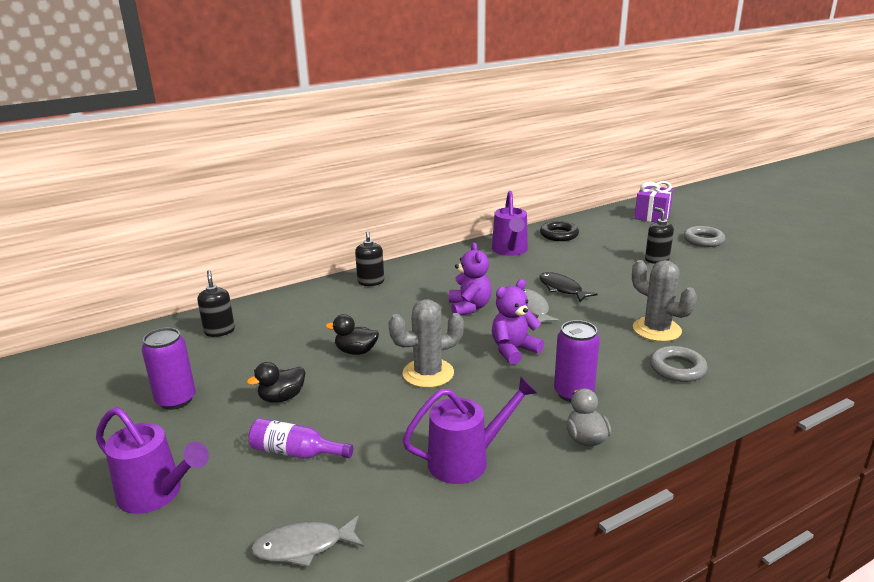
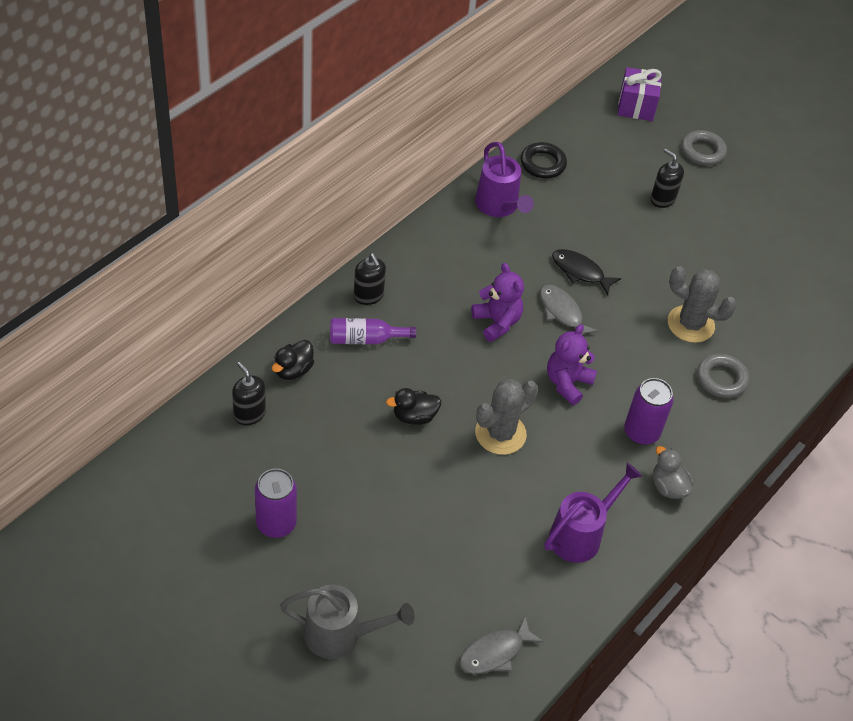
camera: 25 degrees left, 25 degrees up
(157, 494) = (341, 635): purple watering can -> grey watering can
(282, 398) = (378, 497): black duck -> black duck (293, 370)
(296, 452) = (432, 561): purple bottle -> purple bottle (365, 339)

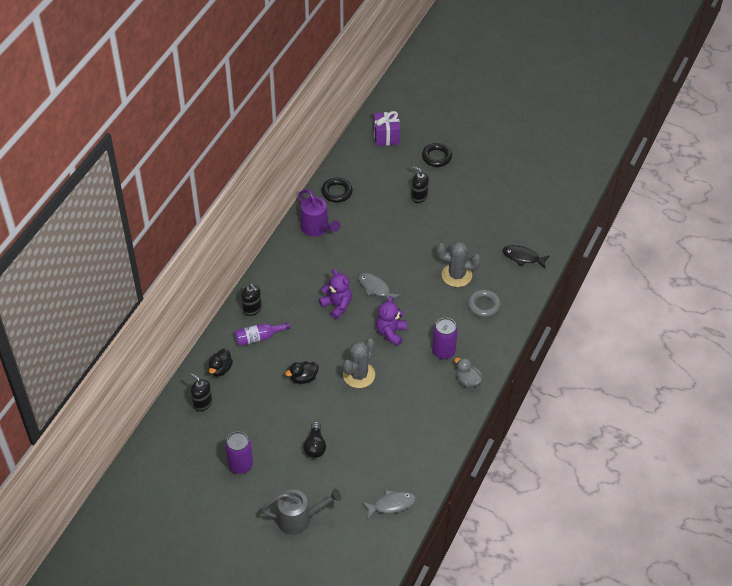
camera: 10 degrees left, 0 degrees up
(401, 525) = (315, 445): none -> black light bulb
(495, 652) = (391, 504): grey fish -> grey fish turned 150 degrees counterclockwise
(580, 272) = (380, 259): black fish -> black fish (523, 257)
(581, 534) = (423, 422): purple watering can -> none
(702, 151) = (436, 157): grey ring -> black ring

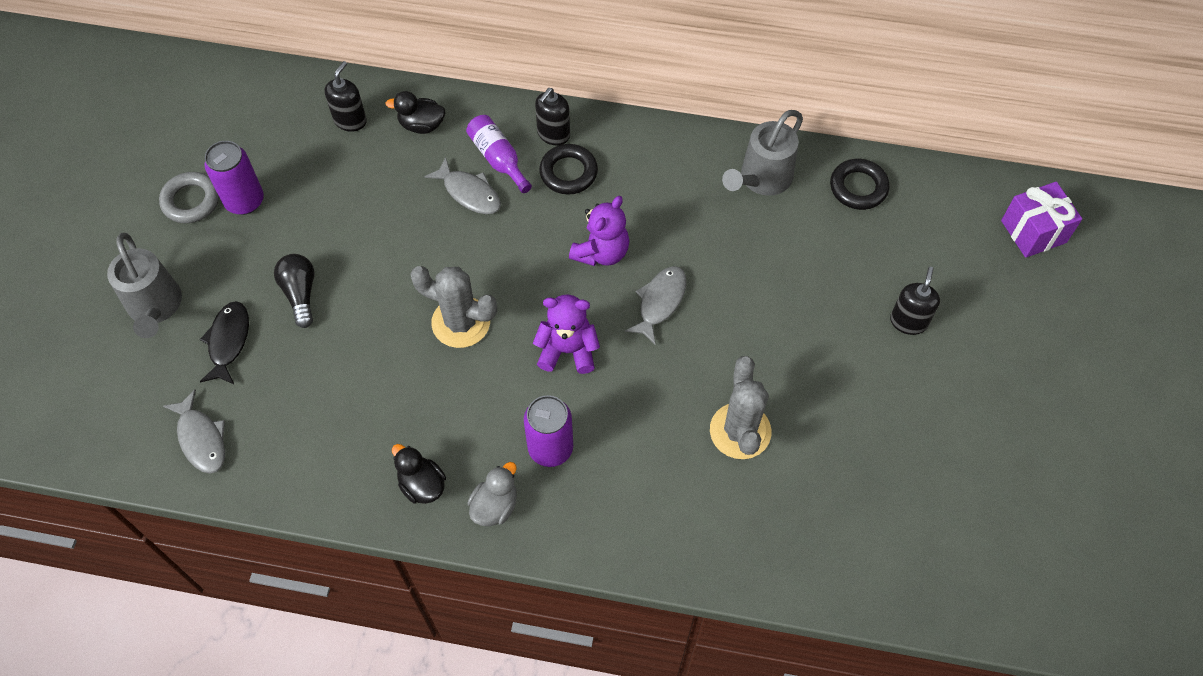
camera: 75 degrees right, 10 degrees up
(277, 355) = (469, 193): none -> grey fish
(303, 378) = (433, 242): black duck -> black duck (422, 485)
(315, 445) = (300, 294): black light bulb -> black light bulb turned 90 degrees clockwise
(317, 228) = (761, 180): purple watering can -> grey watering can
(436, 157) = (1024, 328): black ring -> black ring (568, 172)
(483, 305) = (683, 496): grey ring -> grey ring (191, 201)
(523, 257) = (833, 546): black fish -> black fish (228, 341)

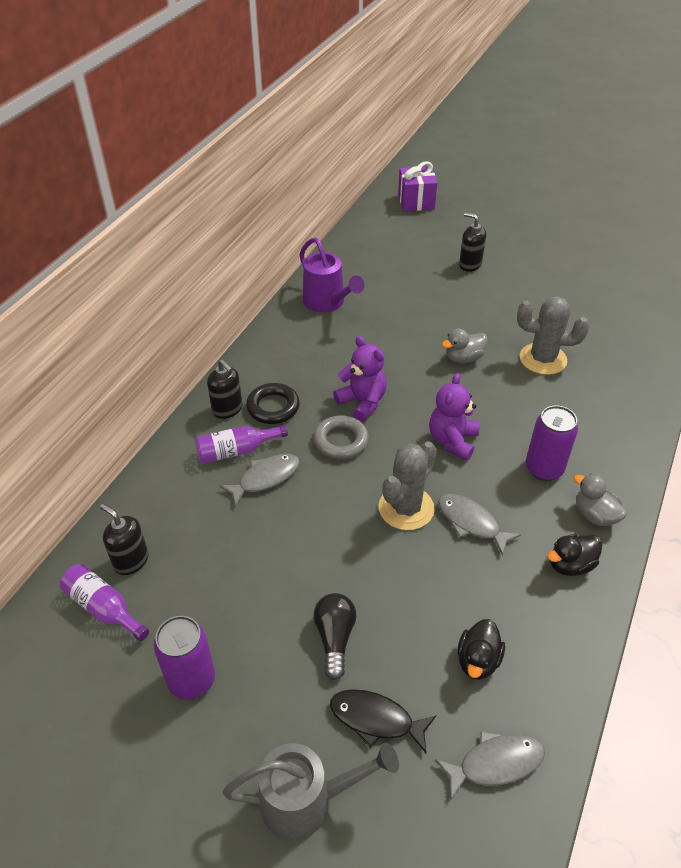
camera: 75 degrees left, 15 degrees down
(191, 201) = (166, 741): grey ring -> grey ring (341, 441)
(299, 119) = (104, 608): none -> purple bottle
(300, 294) = (335, 638): black light bulb -> black light bulb turned 90 degrees clockwise
(421, 125) = (168, 501): black duck -> black duck (478, 660)
(660, 302) = (421, 378): grey fish -> grey fish (471, 523)
(711, 341) = (463, 358): none -> grey duck
(761, 180) = (327, 303): grey watering can -> purple watering can
(858, 187) = (353, 261): black ring -> none

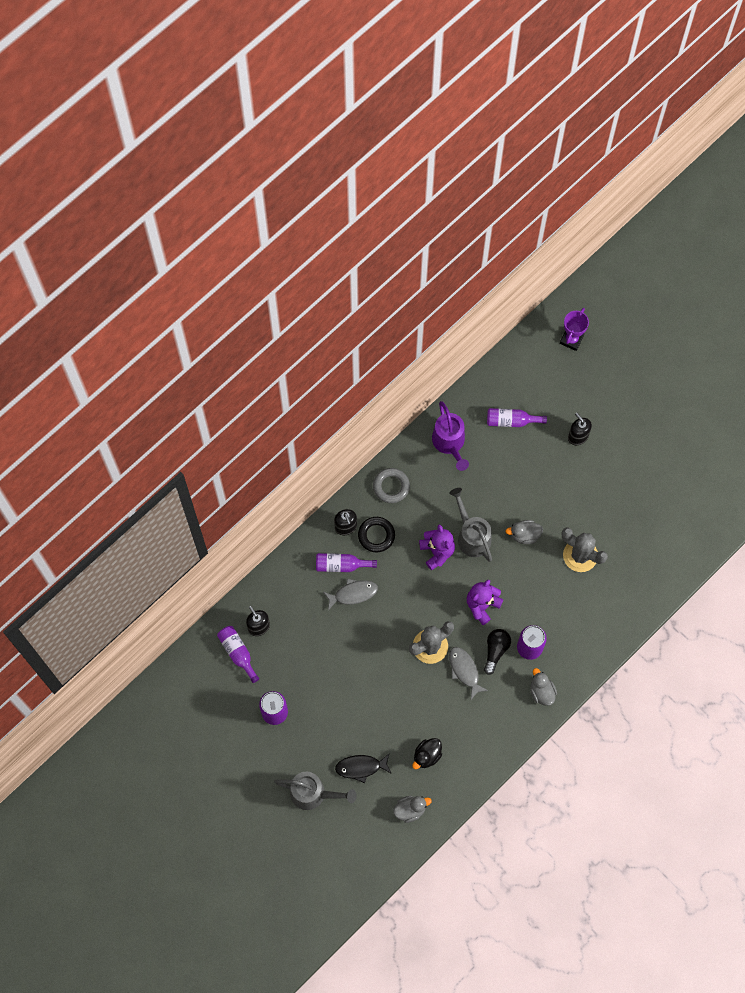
camera: 20 degrees right, 25 degrees up
(335, 638) = (356, 716): black light bulb -> black light bulb (495, 650)
(341, 441) = (410, 580): grey ring -> grey ring (391, 486)
(376, 719) = (361, 767): black fish -> black fish turned 45 degrees counterclockwise
(389, 269) = (511, 421): none -> purple bottle
(398, 375) = (471, 535): none -> grey watering can
(416, 202) = (571, 339): purple gift -> purple trophy
(495, 763) = (410, 809): grey fish -> grey duck
(570, 565) = (508, 718): black duck -> none

